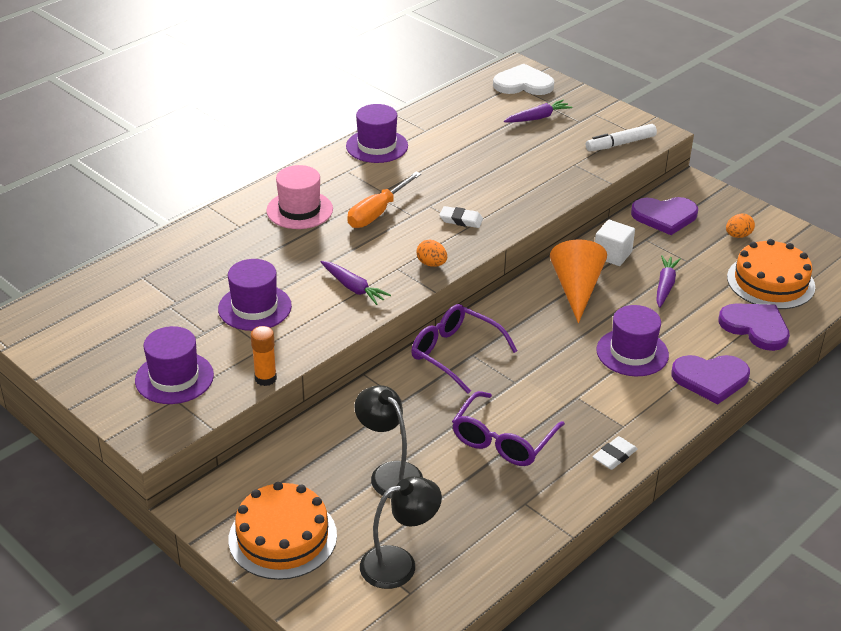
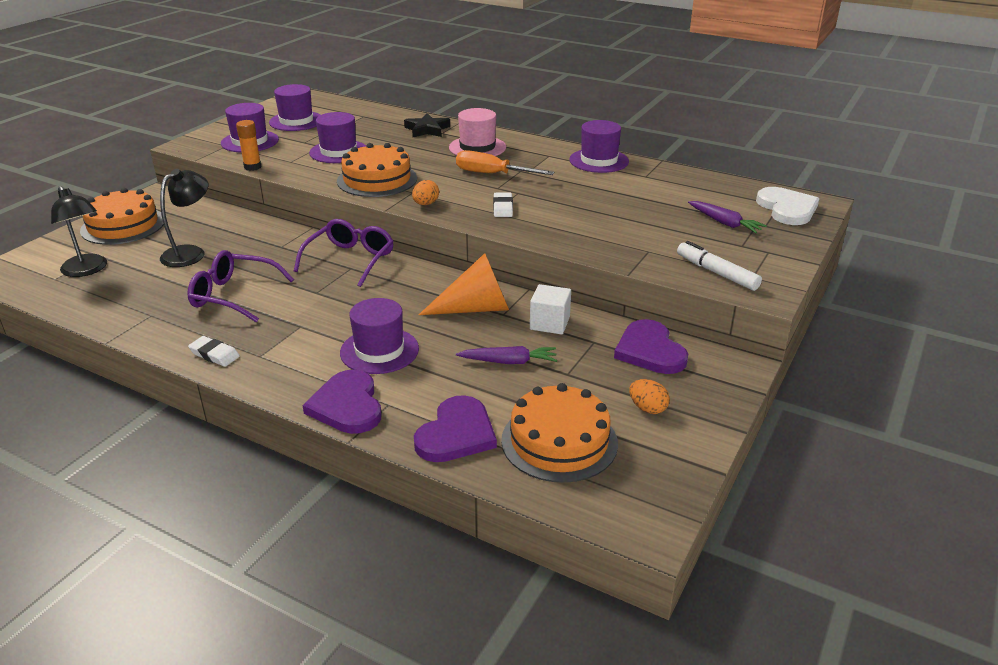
camera: 75 degrees right, 5 degrees down
(123, 334) = (296, 121): none -> purple hat
(223, 235) = (427, 130): none -> black star
(353, 288) = (377, 179): purple carrot -> orange cake

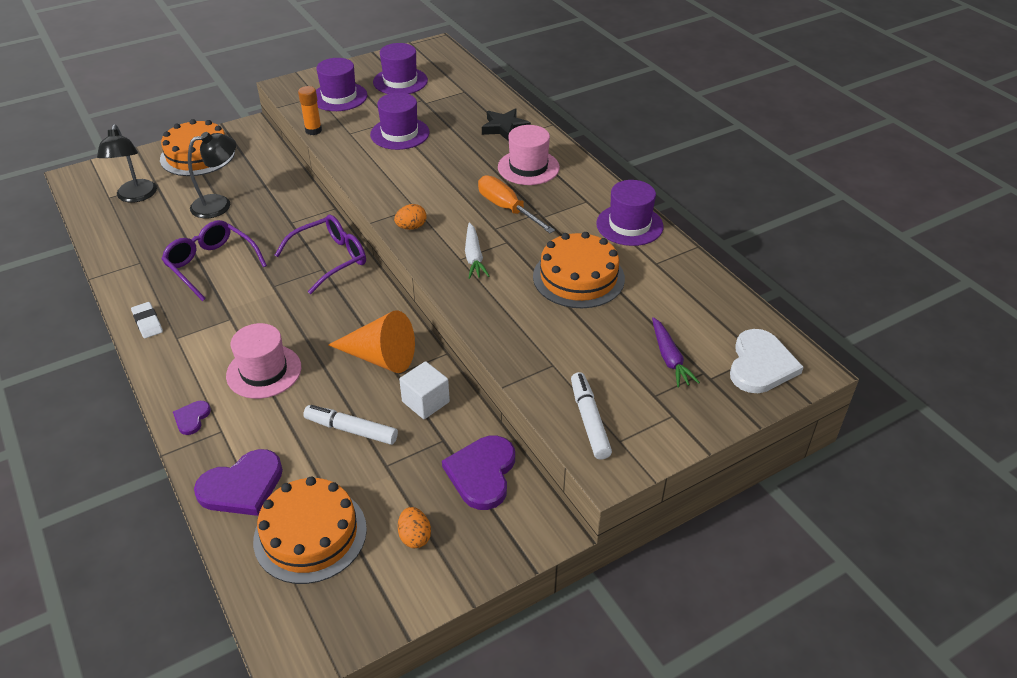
camera: 30 degrees right, 10 degrees up
(347, 405) = (192, 418): purple heart -> purple heart, size x0.51
(377, 179) = (399, 181): orange cake -> orange cake (578, 277)
(379, 351) = (264, 371): purple hat -> pink hat
(503, 208) = (474, 257): white eraser -> white carrot
(509, 362) = (351, 430): purple carrot -> white marker

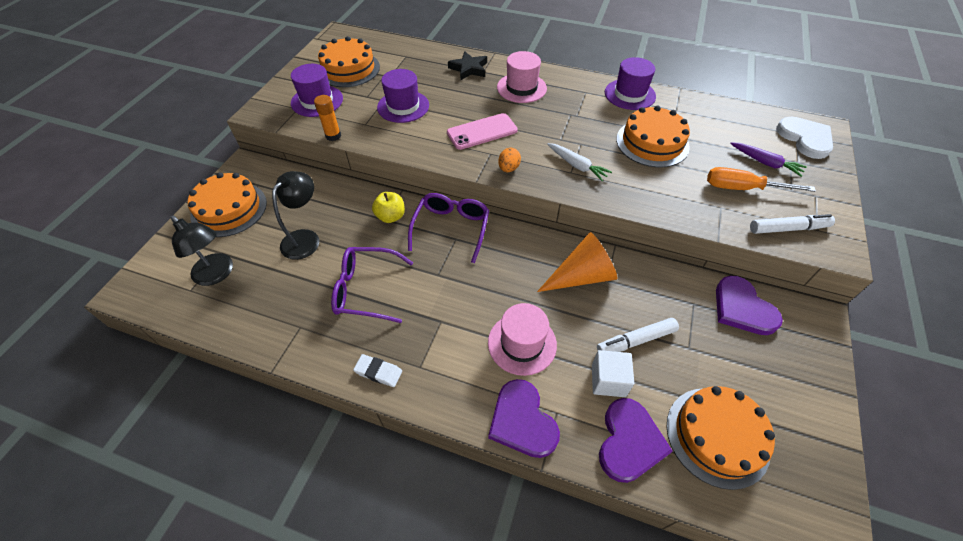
camera: 40 degrees left, 10 degrees up
(192, 418) = (522, 421): purple heart -> purple heart, size x1.95
(298, 224) = (390, 217): none -> yellow apple
(400, 81) = (348, 69): purple hat -> orange cake
(415, 537) = (770, 381): orange egg -> none
(425, 402) = (649, 286): white cube -> white cube (608, 380)
(434, 186) = (482, 132): none -> pink phone
(507, 208) = (549, 122): orange screwdriver -> orange screwdriver (742, 188)
(589, 420) = (788, 229): white marker -> white marker turned 135 degrees clockwise

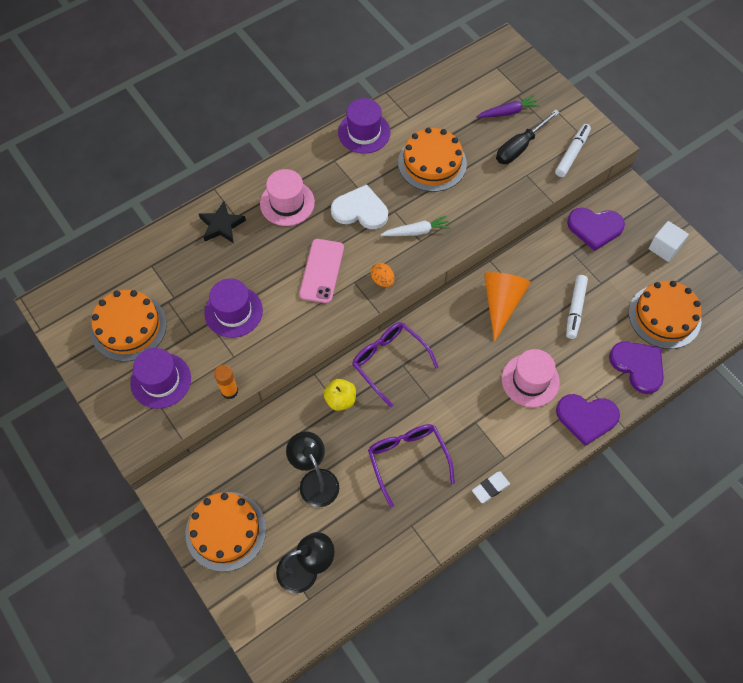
camera: 55 degrees left, 10 degrees up
(365, 289) = (407, 459): purple glasses -> purple glasses turned 120 degrees clockwise
(608, 380) = (592, 347): white cube -> white cube (664, 248)
(742, 188) = (520, 147): orange screwdriver -> black screwdriver
(805, 138) = (504, 66): white heart -> white heart (360, 210)

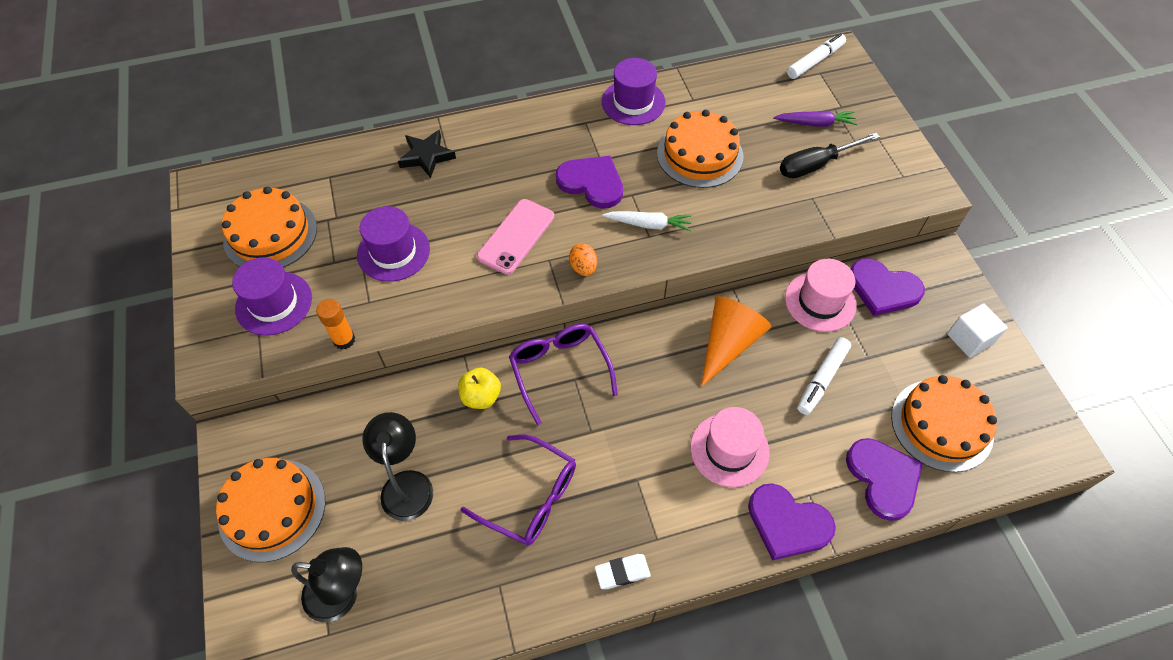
camera: 20 degrees right, 5 degrees down
(287, 203) = (511, 152): pink hat -> pink hat (820, 301)
(360, 210) = (592, 183): white heart -> purple heart
(407, 459) = (531, 497): purple glasses -> purple glasses turned 120 degrees clockwise
(572, 154) = (880, 189): white marker -> white marker (815, 61)

